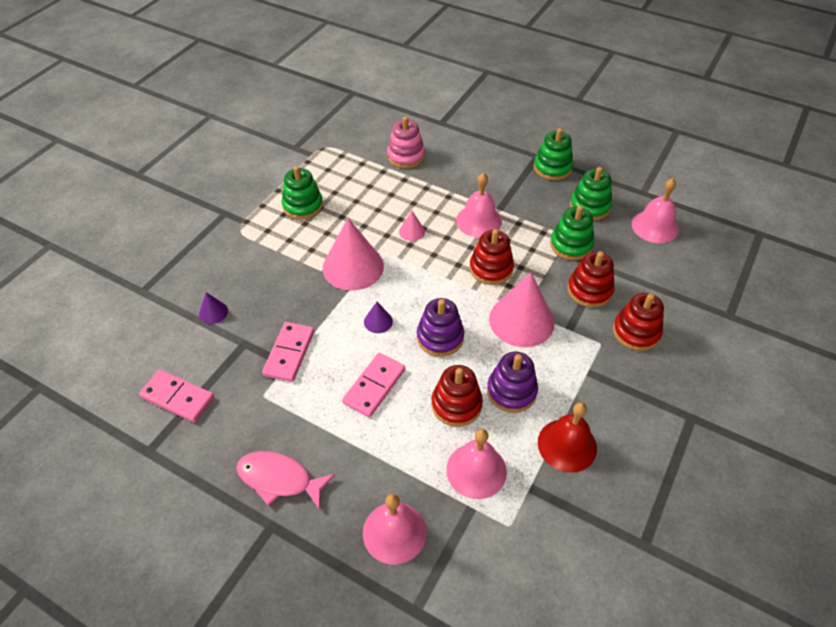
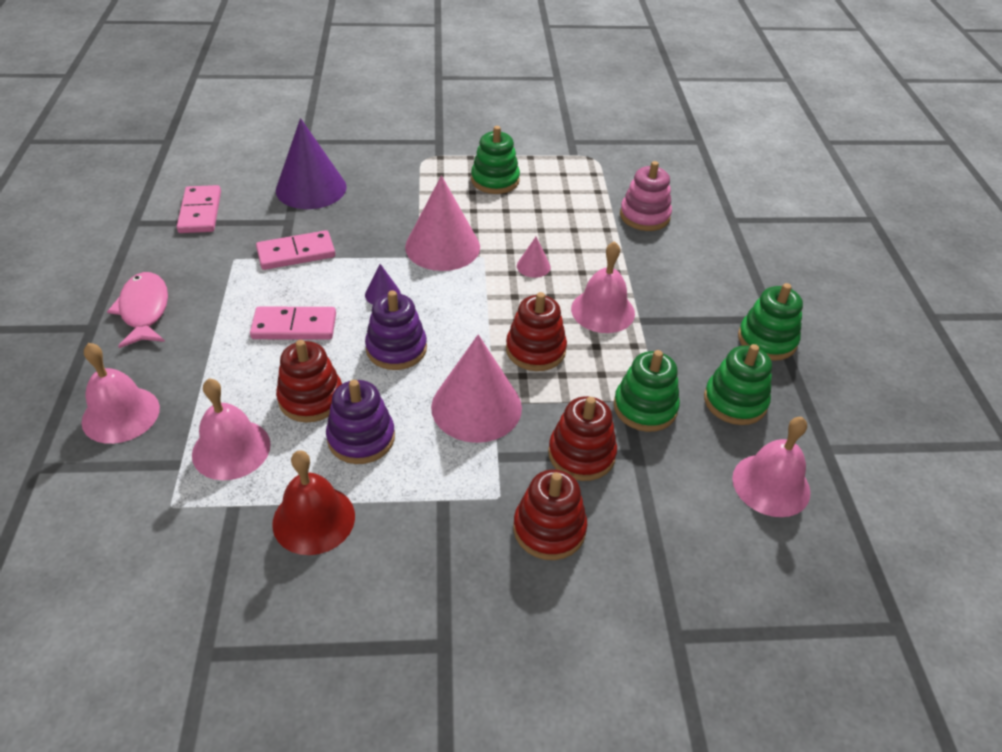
camera: 55 degrees right, 5 degrees down
(213, 312) = (311, 188): purple cone -> purple cone, size x2.25

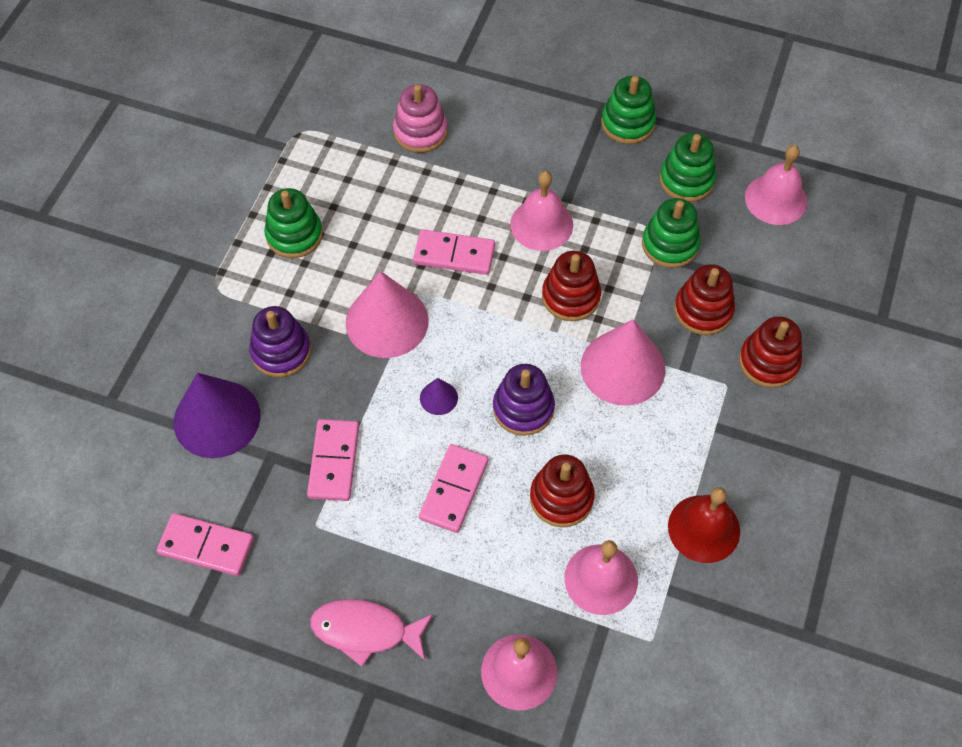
camera: 65 degrees left, 15 degrees up
(361, 438) = (626, 469): purple stacking toy -> purple stacking toy (281, 351)
(533, 266) = (454, 254): pink cone -> pink domino

